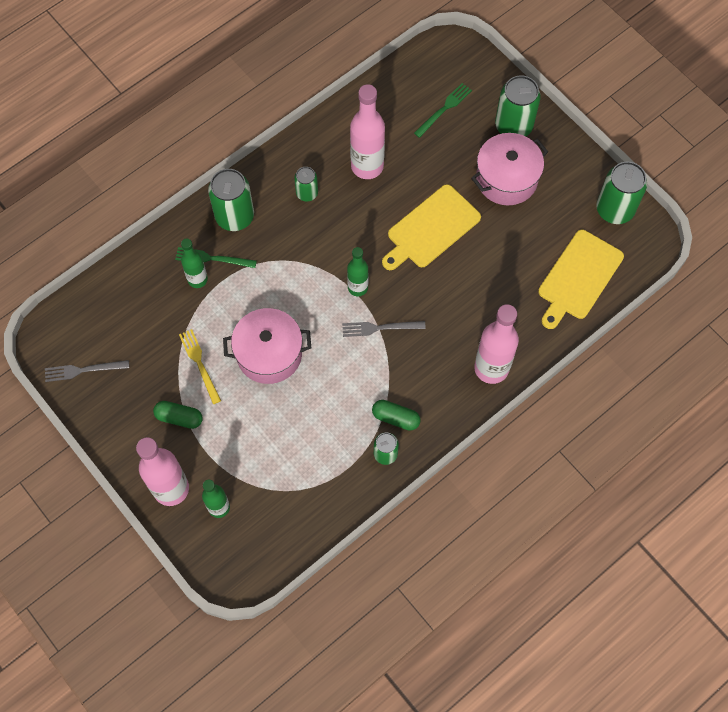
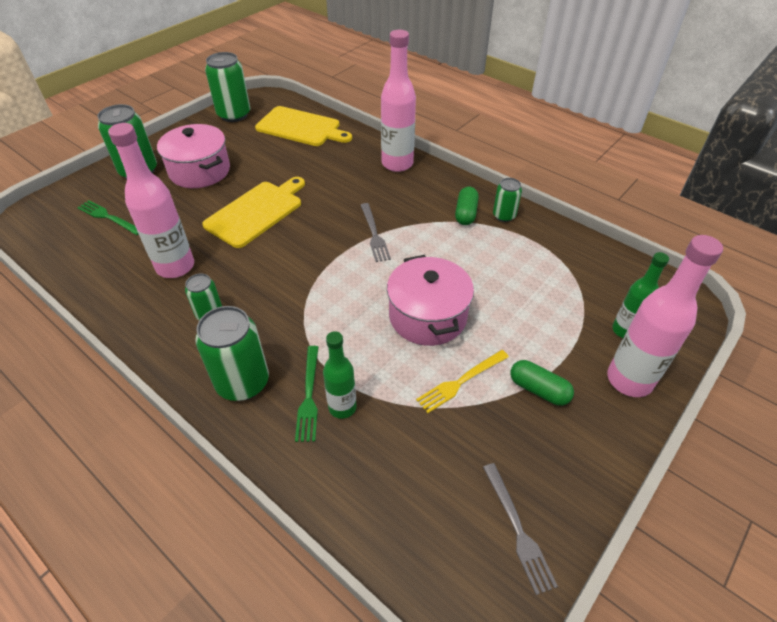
camera: 100 degrees left, 20 degrees down
(179, 417) = (538, 390): green capsule -> green capsule turned 60 degrees counterclockwise
(358, 287) = (331, 255): green bottle -> none
(431, 229) = (256, 212): yellow cutting board -> yellow cutting board turned 90 degrees counterclockwise

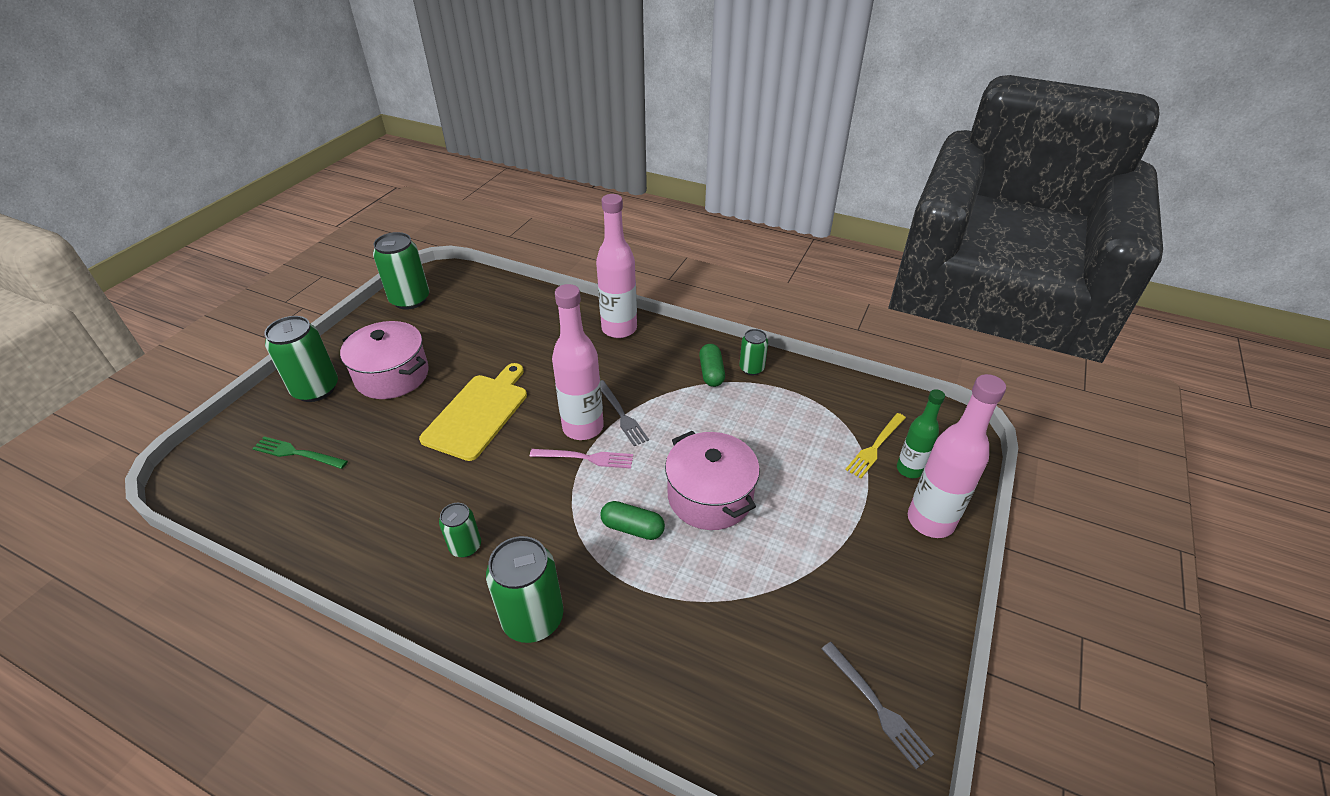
camera: 15 degrees left, 5 degrees down
(175, 267) = (404, 498): pink bottle -> pink bottle (583, 427)
(301, 127) = (495, 303): yellow cutting board -> none
(309, 395) = (612, 615): green fork -> none
(331, 263) = (585, 458): none -> pink fork
(342, 407) = (654, 620): green bottle -> none
(461, 381) = (768, 561): yellow fork -> yellow fork (875, 446)
(538, 390) = (848, 551): green capsule -> green capsule (632, 528)

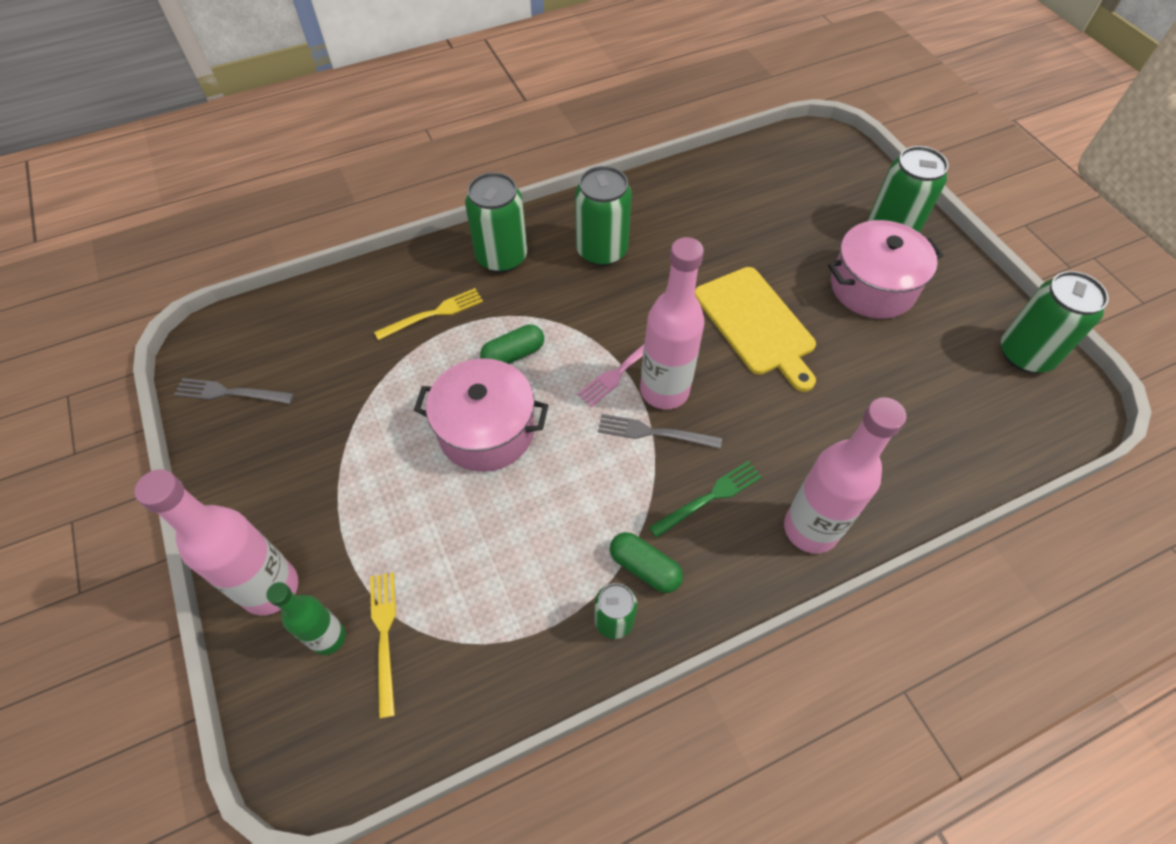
camera: 130 degrees right, 15 degrees up
(297, 453) = (801, 197): green fork -> green fork (709, 498)
(465, 546) = (602, 251): green can -> green can, size x1.77
(646, 618) = (433, 314): none -> yellow fork

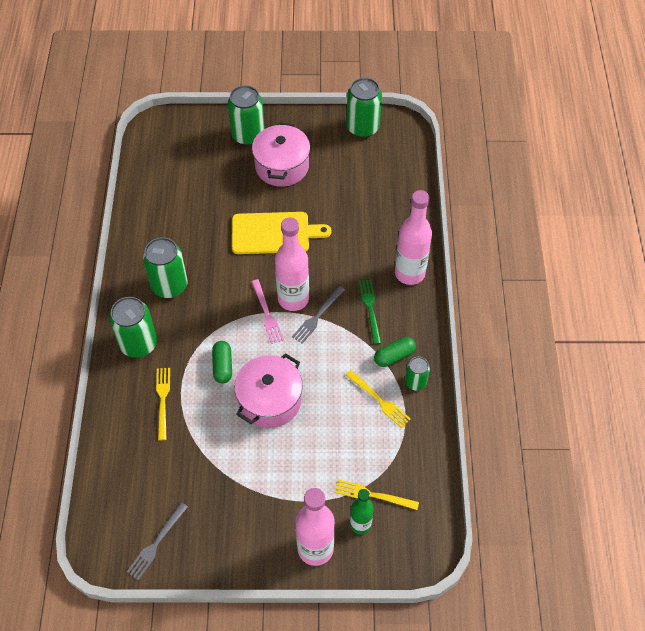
camera: 65 degrees left, 0 degrees up
(554, 577) = (379, 400): none -> yellow fork

